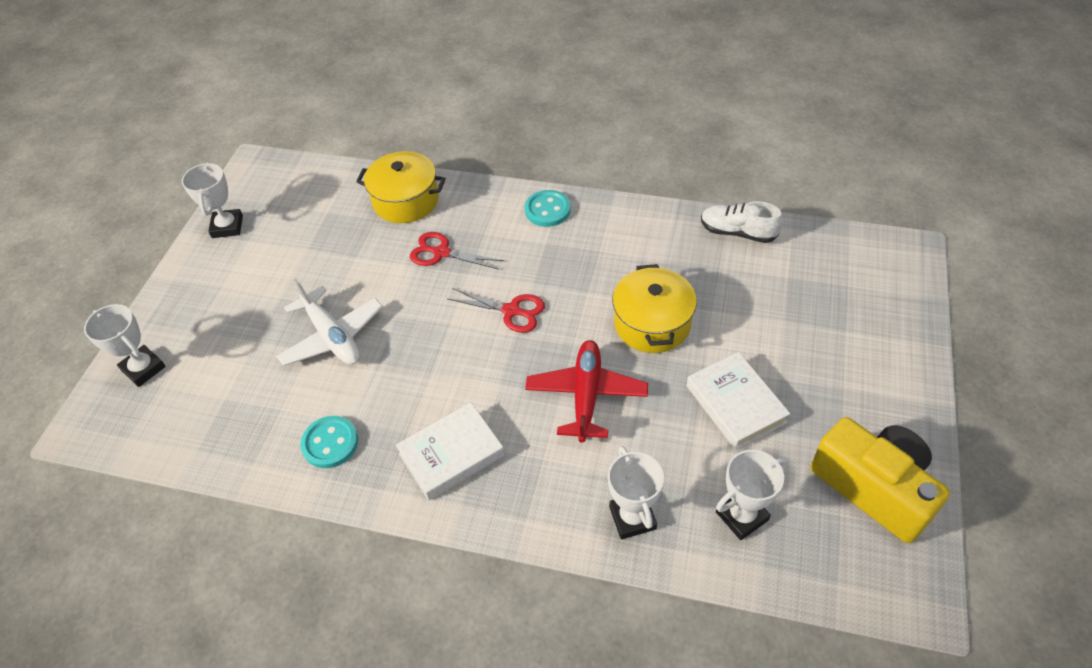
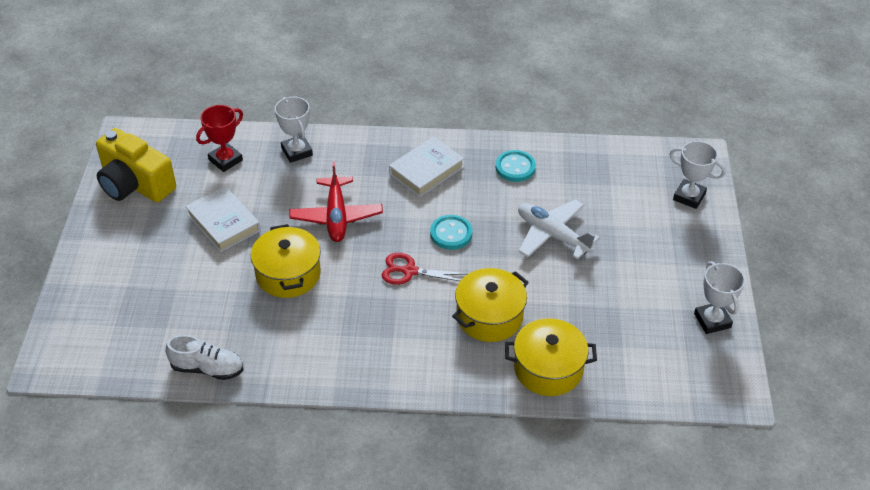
camera: 165 degrees right, 5 degrees down
(441, 253) = (489, 316): red scissors -> yellow pot
(547, 210) = (399, 373): turquoise button -> turquoise button (451, 233)
(742, 516) = (225, 160): white trophy -> red trophy

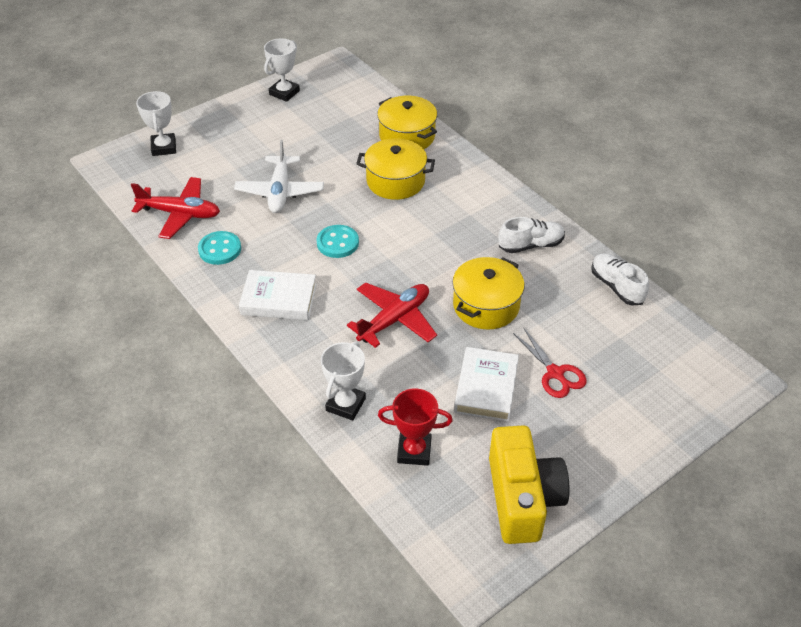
camera: 130 degrees left, 0 degrees up
(313, 349) = (530, 245): none -> white shoe
(410, 271) = (402, 242): red scissors -> red scissors (555, 373)
(582, 166) = (180, 214): none -> red plane

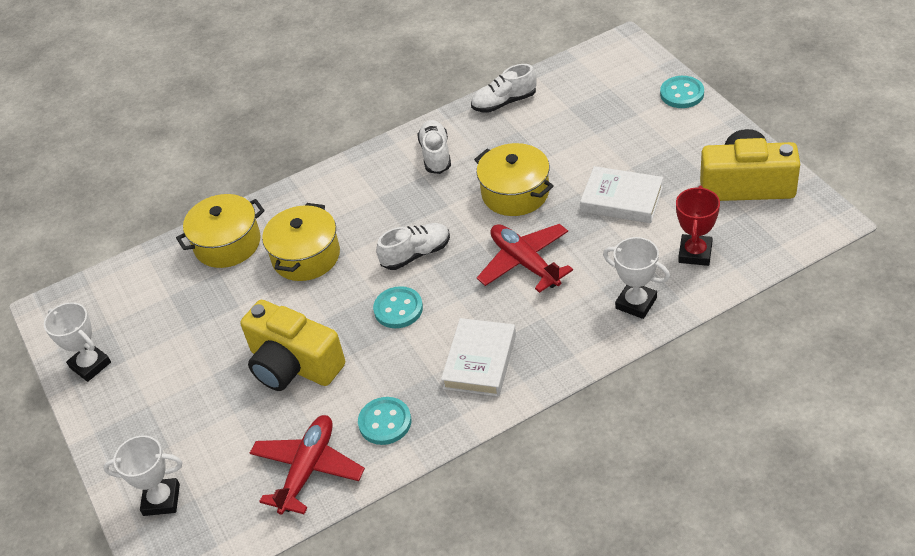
camera: 75 degrees left, 0 degrees up
(280, 191) = (293, 365): white plane -> yellow camera
(401, 246) = (416, 254): none -> white shoe
(555, 373) = (607, 152): red scissors -> none
(665, 436) = (682, 94): none -> turquoise button

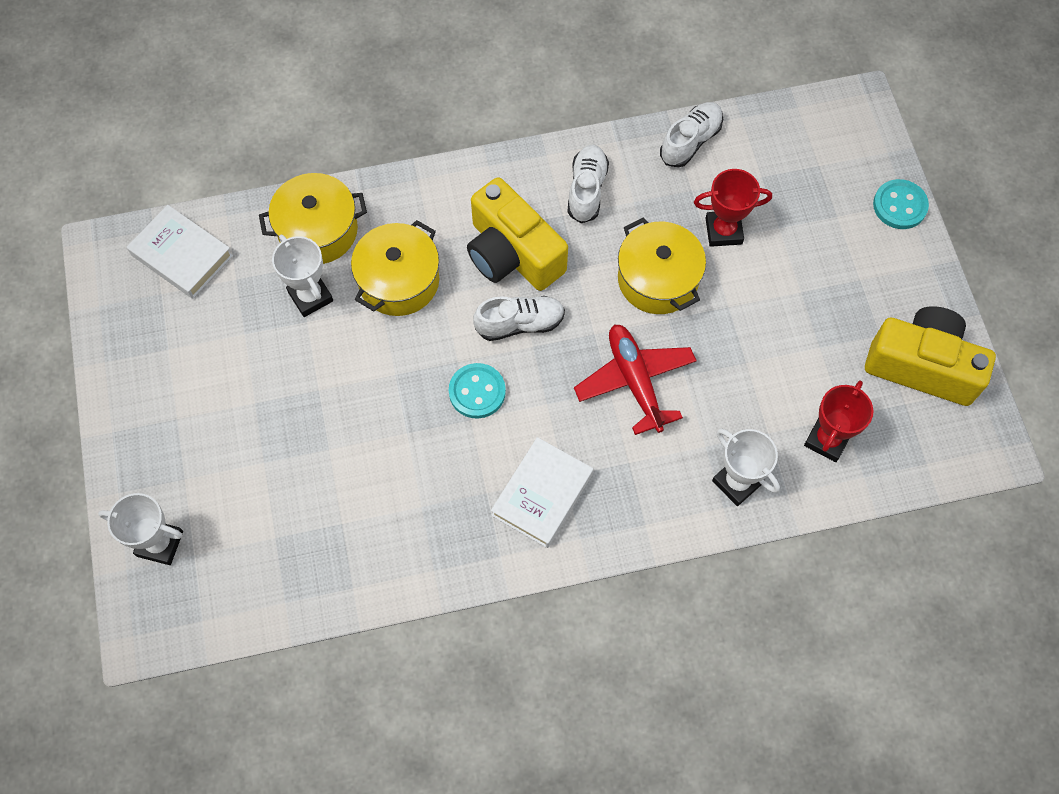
camera: 10 degrees right, 20 degrees up
(90, 365) = (129, 341): white trophy -> white trophy (310, 296)
(293, 365) = (343, 423): yellow camera -> yellow camera (512, 253)
(308, 469) = (319, 564): red plane -> none
(385, 422) = (417, 535): turquoise button -> none
(504, 102) = (690, 141): white shoe -> white shoe turned 135 degrees clockwise
(554, 148) = (723, 231): none -> red trophy
(622, 199) = (774, 334): white book -> white book (182, 255)

